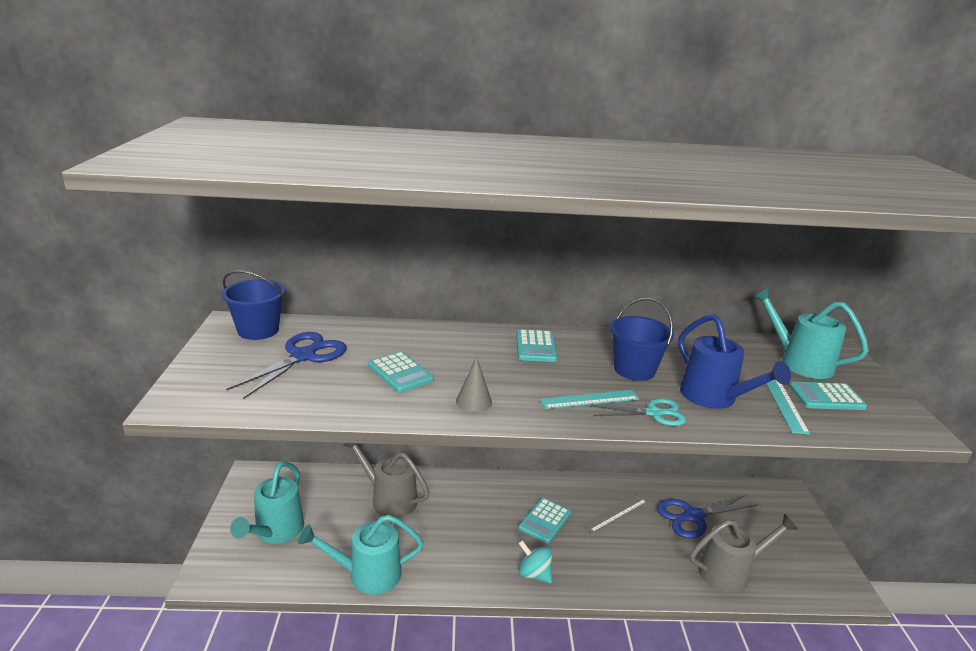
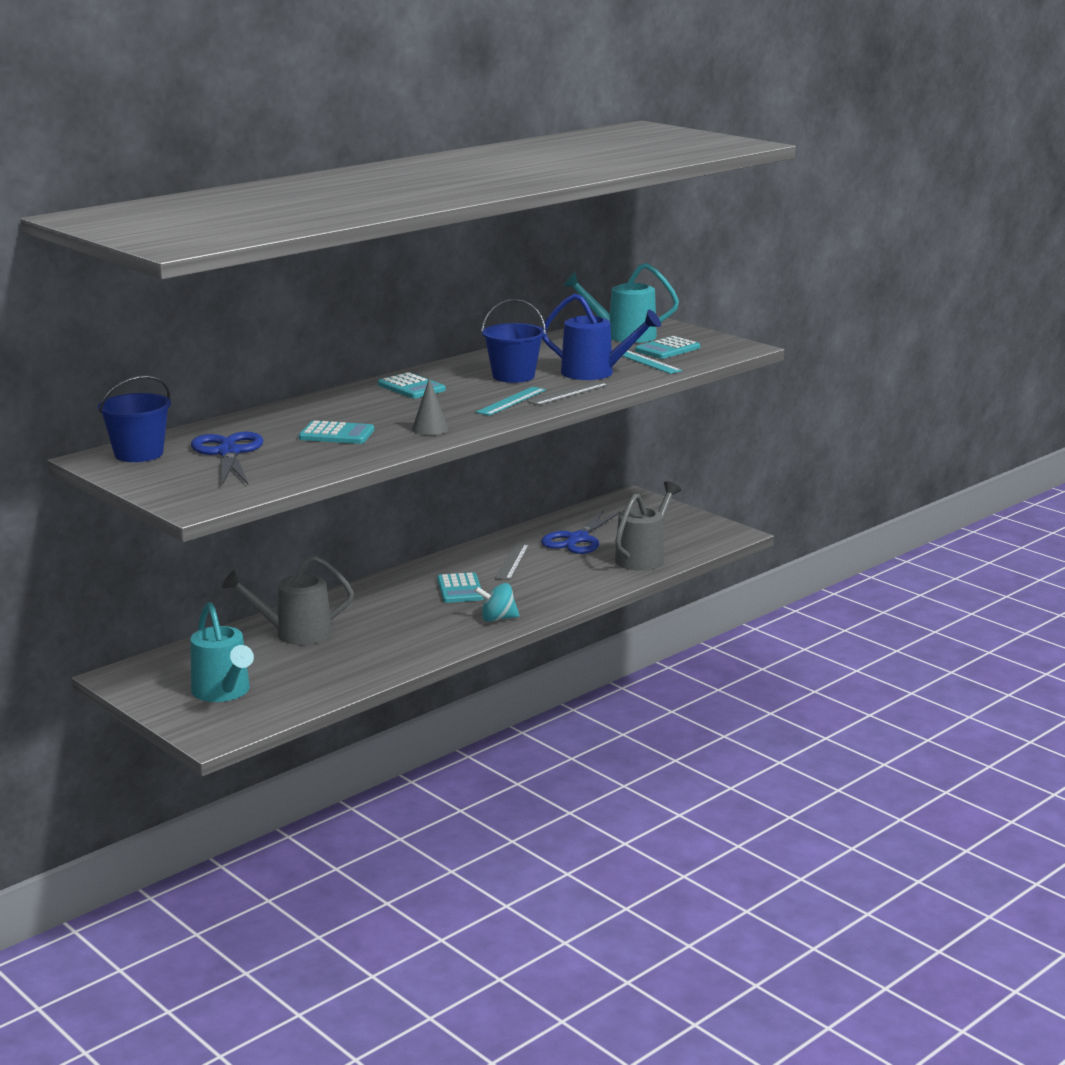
camera: 40 degrees left, 5 degrees down
(366, 574) = (358, 676): turquoise watering can -> none
(654, 413) = (568, 393): turquoise scissors -> grey ruler

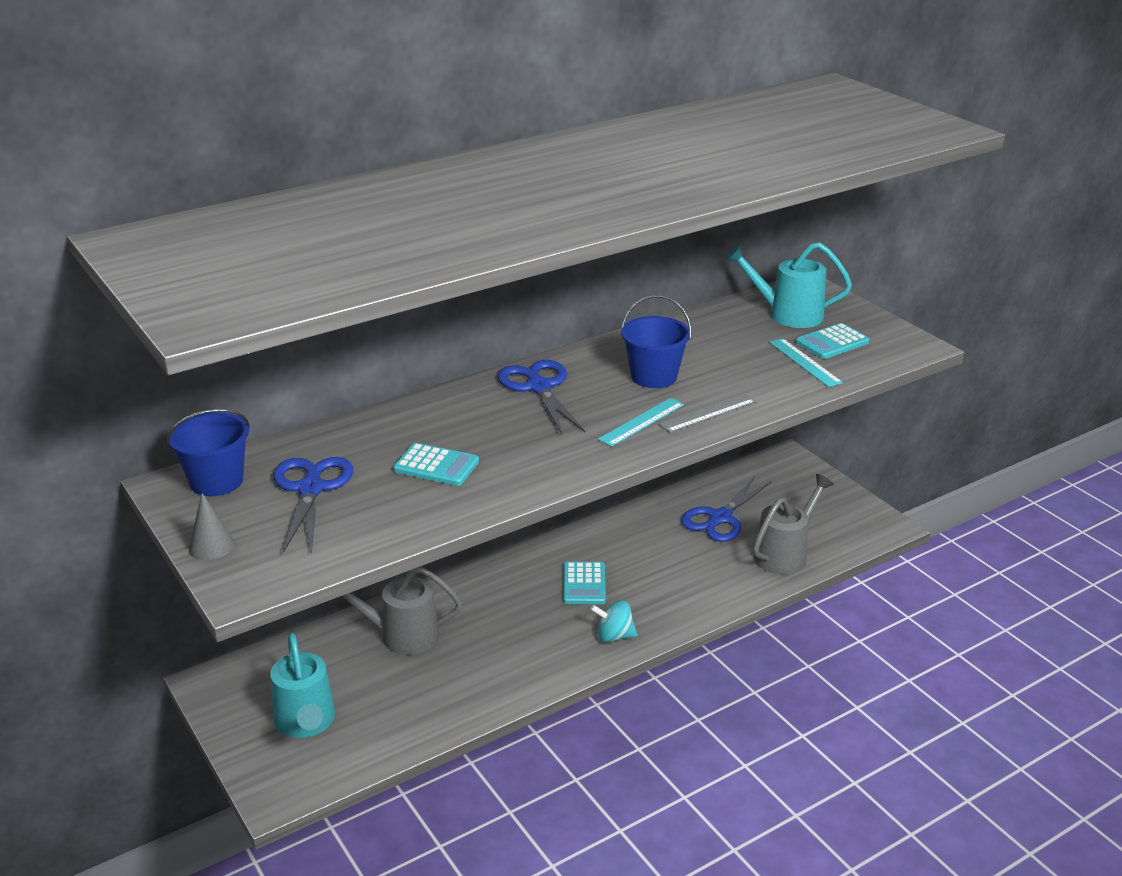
camera: 10 degrees right, 10 degrees up
(411, 387) = (539, 387): turquoise calculator -> blue scissors
(430, 429) = (540, 465): grey cone -> grey cone (211, 546)
(512, 561) = (646, 546): grey ruler -> none
(596, 373) = (745, 379): blue watering can -> none

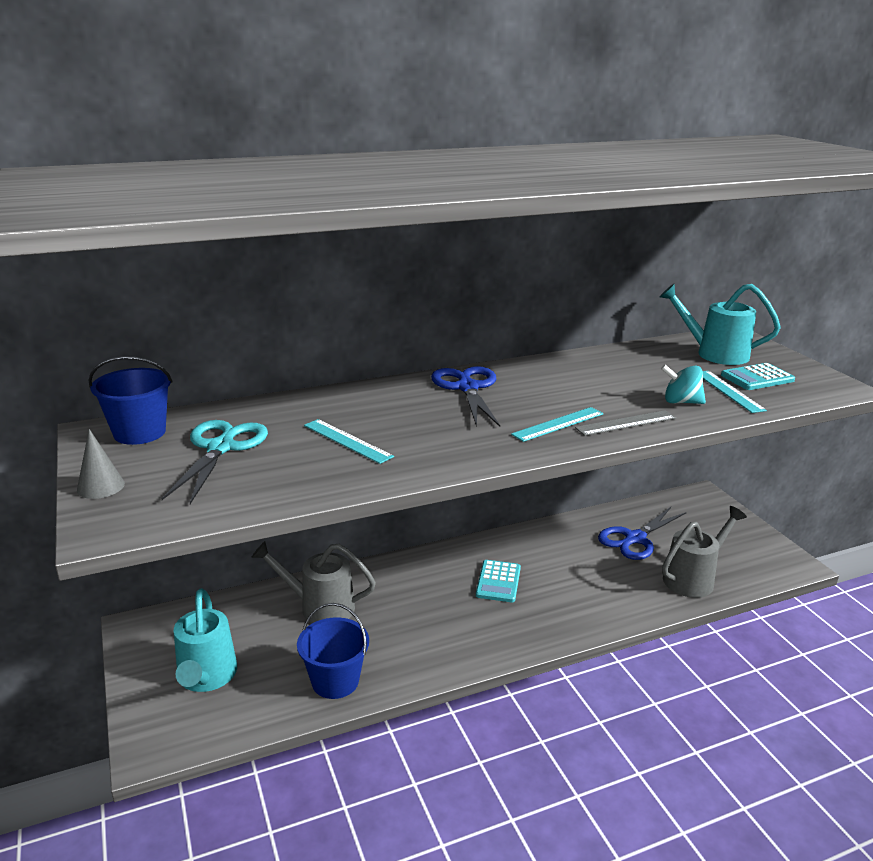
camera: 10 degrees right, 5 degrees down
(311, 488) = (221, 447): blue scissors -> turquoise scissors
(436, 466) = (347, 441): turquoise calculator -> turquoise ruler
(614, 636) = (516, 634): turquoise spinning top -> turquoise spinning top (681, 402)
(653, 377) = (578, 389): blue bucket -> blue bucket (335, 681)

